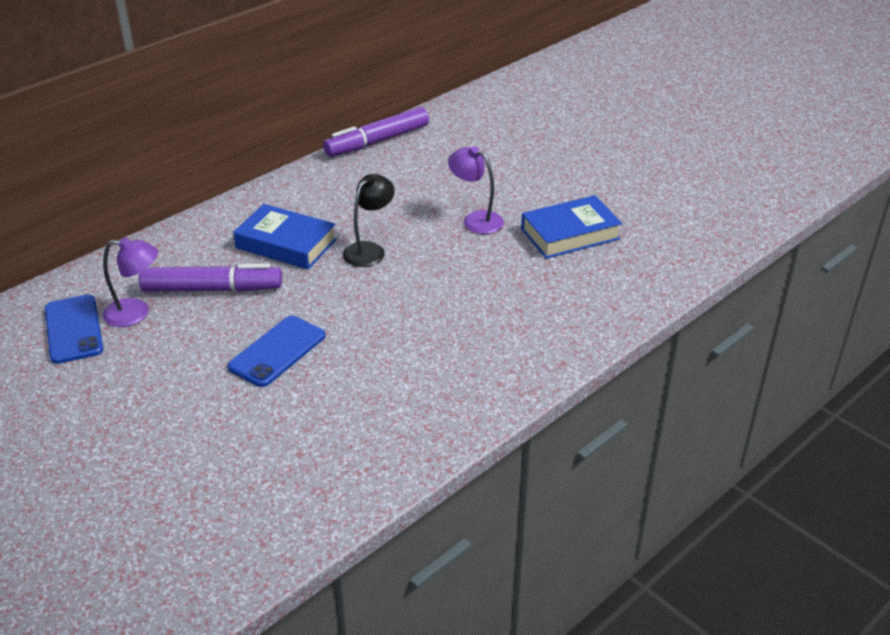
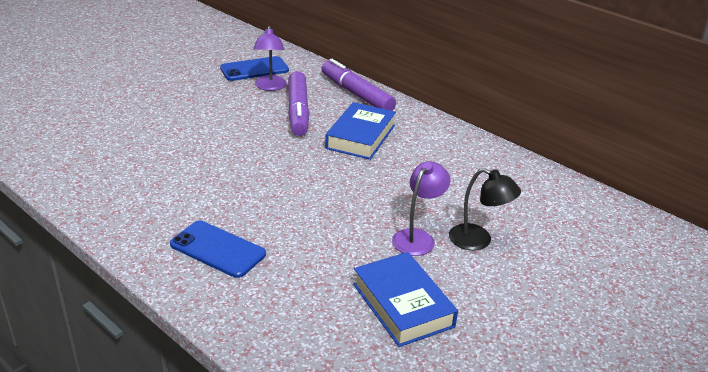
camera: 85 degrees right, 5 degrees down
(277, 351) = (220, 142): blue phone -> blue phone (217, 249)
(369, 250) = (356, 177): black lamp -> black lamp (478, 241)
(377, 141) = (546, 175): purple marker -> purple marker (356, 94)

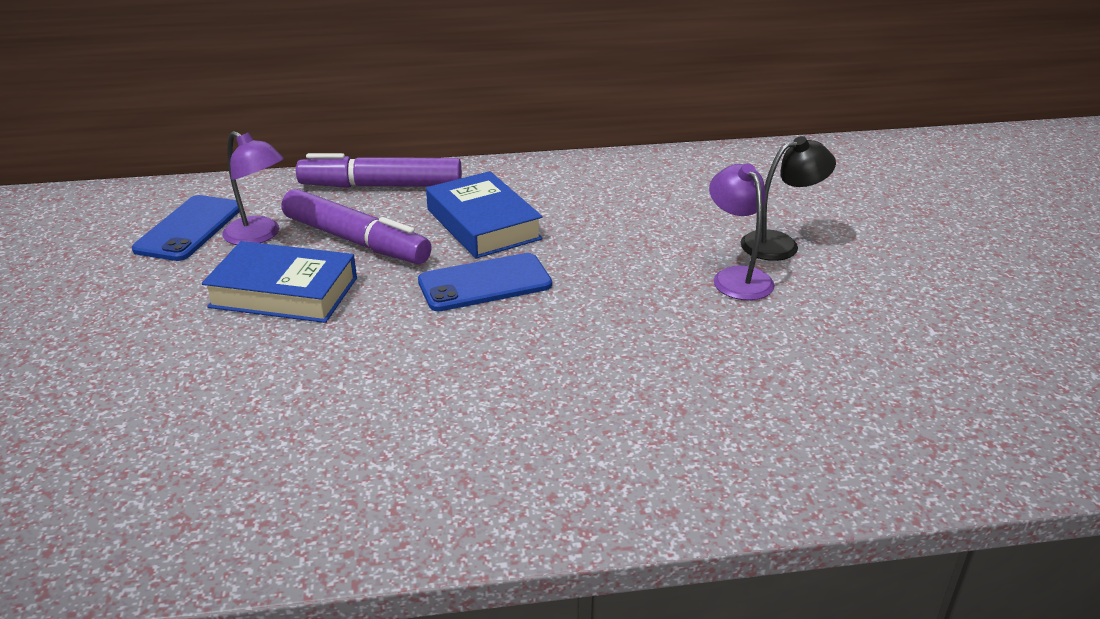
camera: 50 degrees left, 0 degrees up
(217, 249) = (608, 439): blue phone -> blue phone (485, 283)
(403, 305) = (855, 341): blue book -> blue book (284, 292)

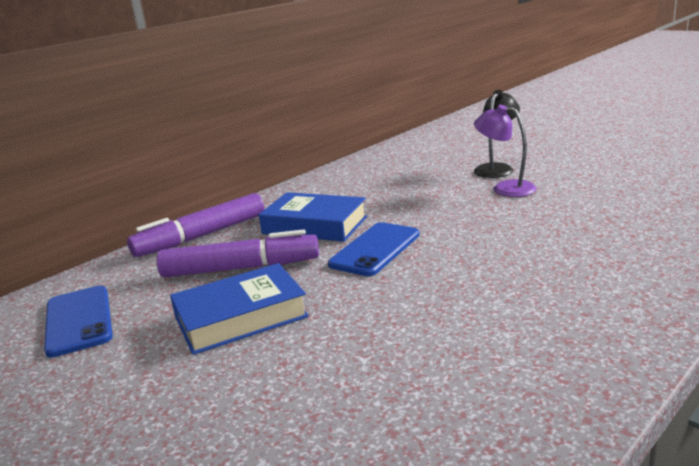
camera: 35 degrees left, 10 degrees down
(259, 236) = (154, 298): purple lamp -> none

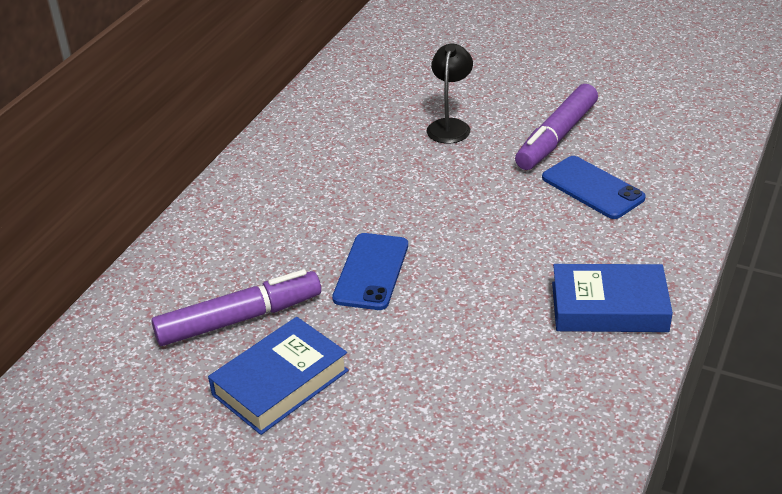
camera: 20 degrees left, 15 degrees up
(79, 320) = (105, 417): blue phone -> blue phone (592, 188)
(202, 236) = (161, 276): purple marker -> purple marker (557, 137)
(314, 225) = (286, 243): blue book -> blue book (609, 307)
(505, 188) = (471, 160): purple lamp -> none

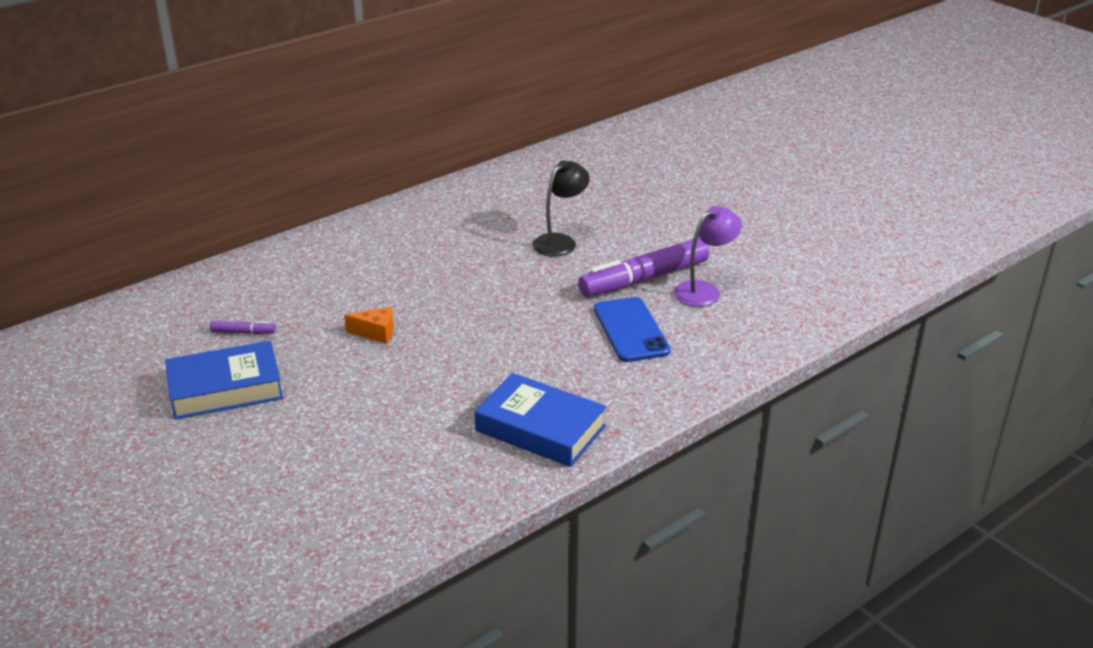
camera: 25 degrees right, 5 degrees down
(239, 319) = (243, 332): purple marker -> purple marker, size x0.42
(371, 271) = (376, 333): blue phone -> orange cheese
(615, 131) = (704, 290): none -> purple lamp

